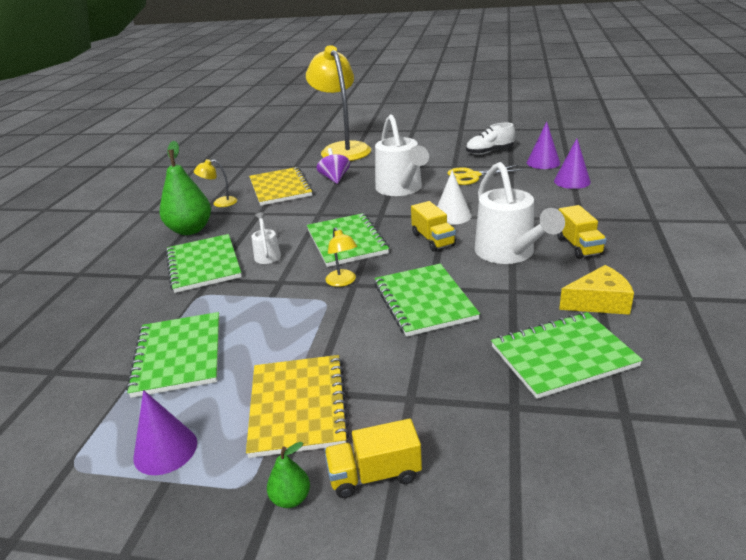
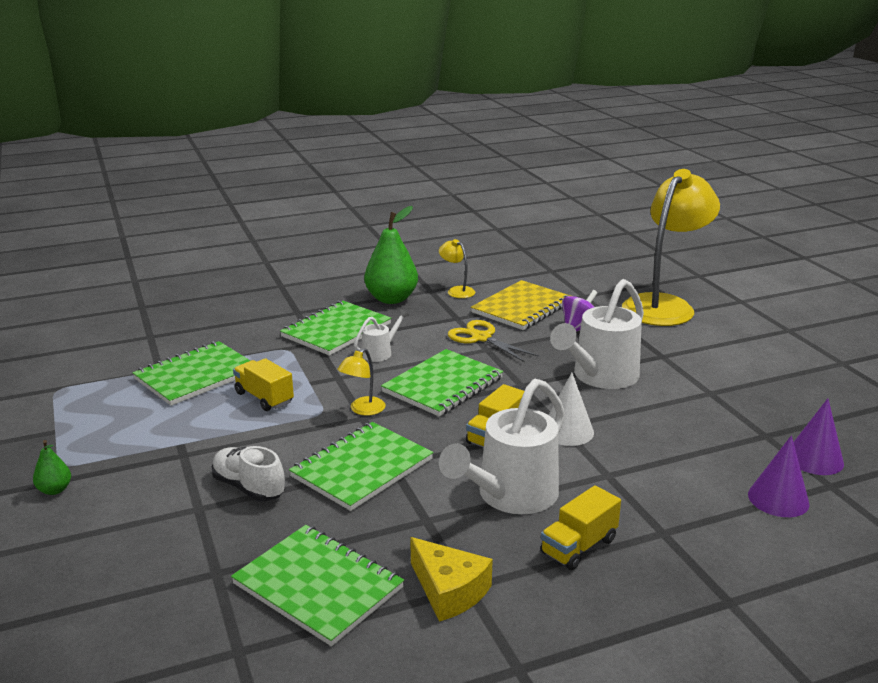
camera: 55 degrees right, 5 degrees down
(165, 450) = (85, 417): purple cone -> none
(297, 406) = (160, 454): yellow notebook -> none
(374, 475) = (93, 520): yellow truck -> yellow truck (264, 398)
(472, 176) = (696, 414): yellow scissors -> yellow scissors (481, 338)
(489, 152) = (793, 406): white shoe -> white shoe (249, 487)

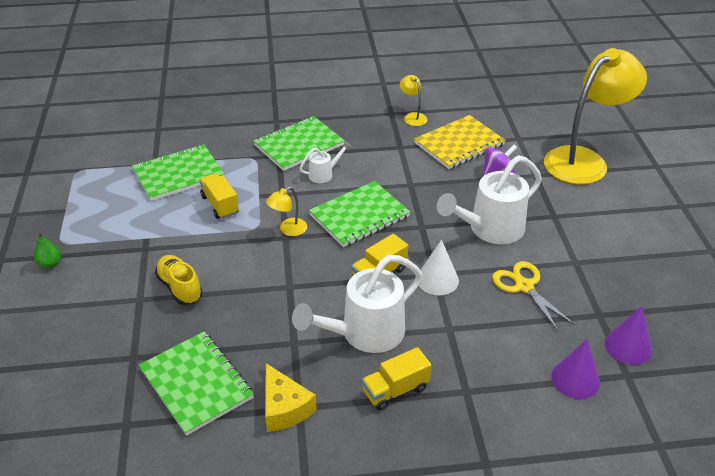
camera: 15 degrees right, 15 degrees up
(249, 487) = (180, 287): white shoe -> yellow shoe
(362, 468) = (266, 286): green notebook -> none
(391, 299) = (355, 118): green pear -> none
(481, 338) = (411, 172): yellow scissors -> yellow scissors (524, 286)

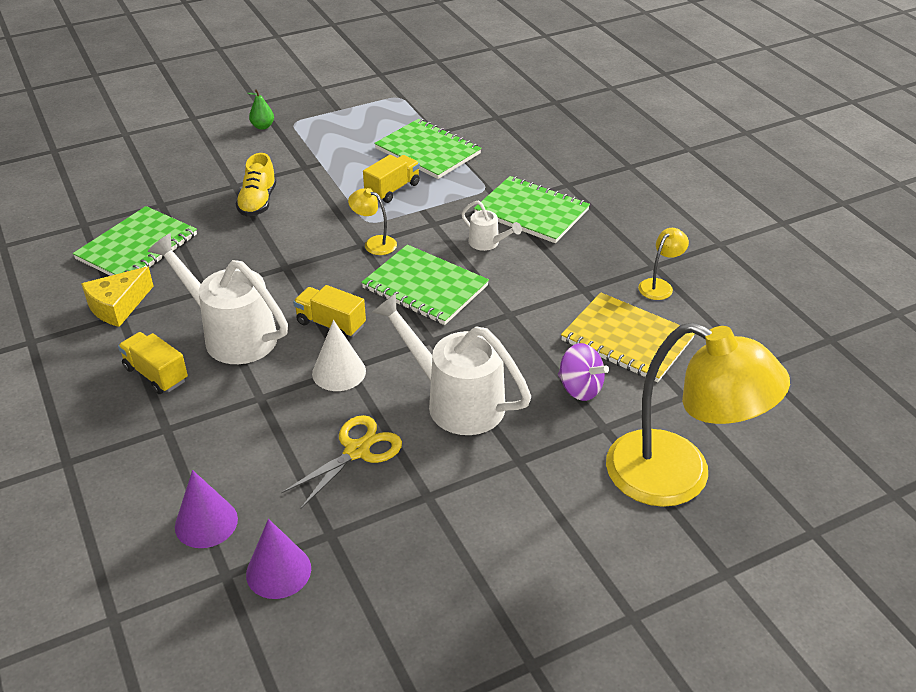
camera: 70 degrees right, 0 degrees up
(180, 287) = (258, 202): yellow shoe -> yellow shoe turned 150 degrees clockwise

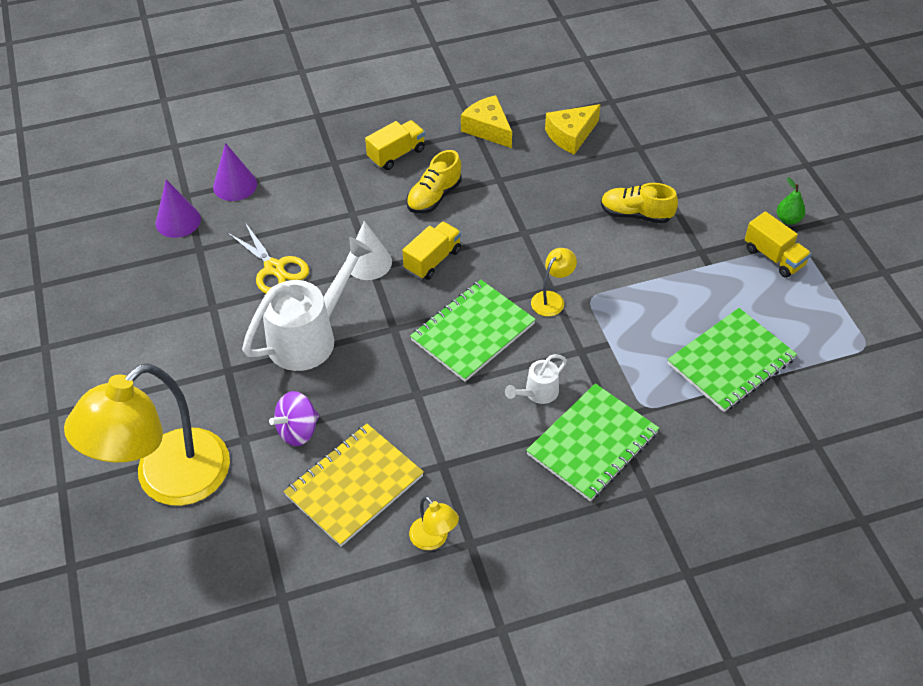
camera: 100 degrees right, 10 degrees up
(137, 247) = (571, 135): green notebook -> yellow cheese
(232, 335) = (434, 197): white watering can -> yellow shoe
(392, 189) = (650, 322): yellow truck -> yellow truck (774, 257)

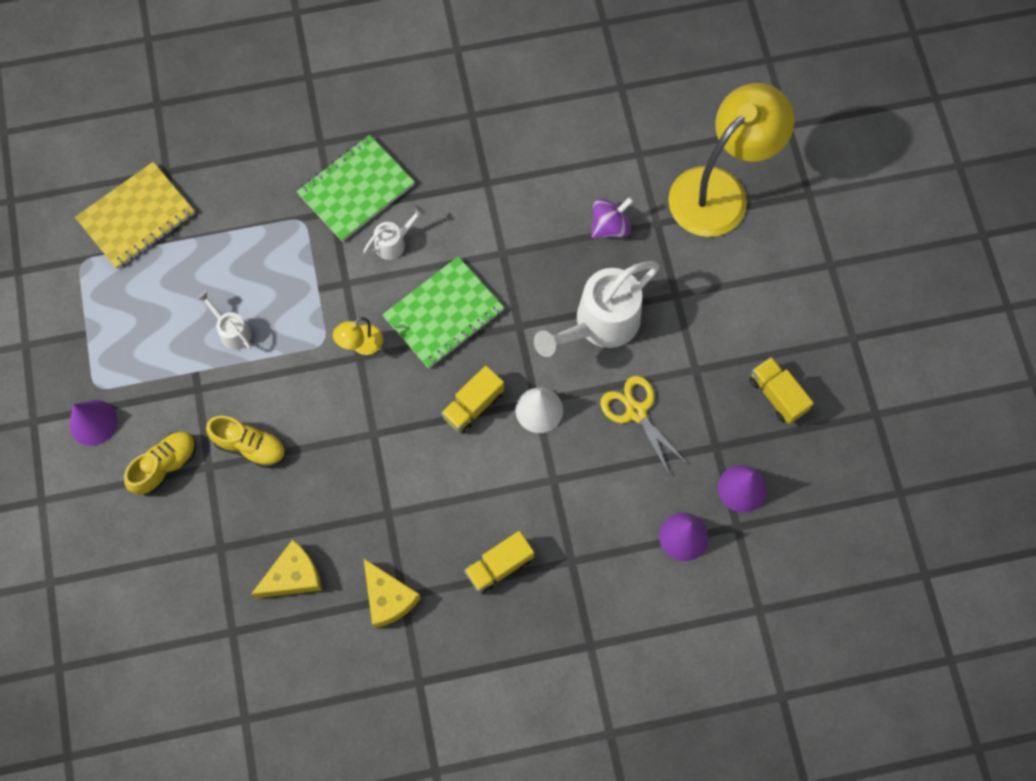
camera: 175 degrees left, 20 degrees up
(354, 486) = (562, 171): yellow notebook -> yellow notebook (136, 217)
(434, 197) = (462, 495): yellow shoe -> yellow shoe (165, 466)
(434, 539) = (500, 120): yellow lamp -> none
(685, 299) = (232, 331): none -> white watering can
(730, 361) = (211, 258): green notebook -> none
(774, 257) = (127, 374): yellow truck -> yellow truck (777, 395)
(788, 219) = (93, 422): green pear -> purple cone

